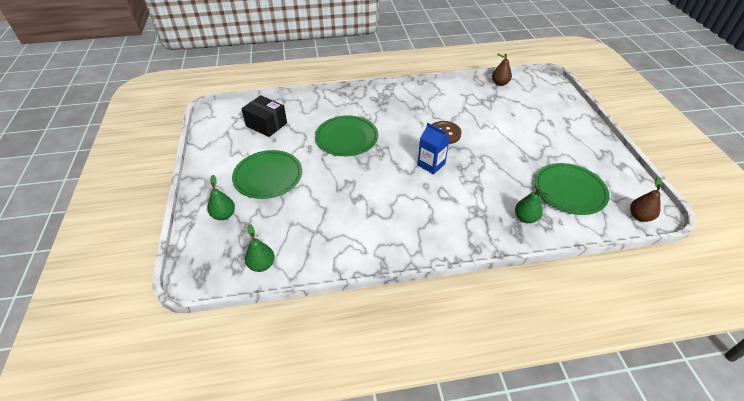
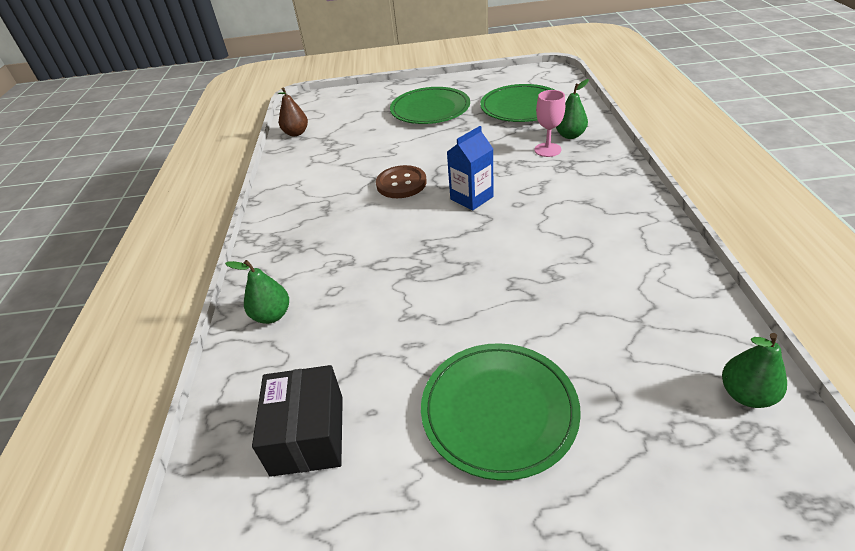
camera: 80 degrees left, 5 degrees down
(224, 215) = (632, 487): green pear -> green pear (272, 315)
(266, 124) = (308, 435): black box -> black box turned 45 degrees counterclockwise
(346, 138) = (390, 290): green plate -> green plate (430, 109)
(499, 203) = (547, 150): none -> pink goblet
(639, 216) = (556, 78): brown pear -> none

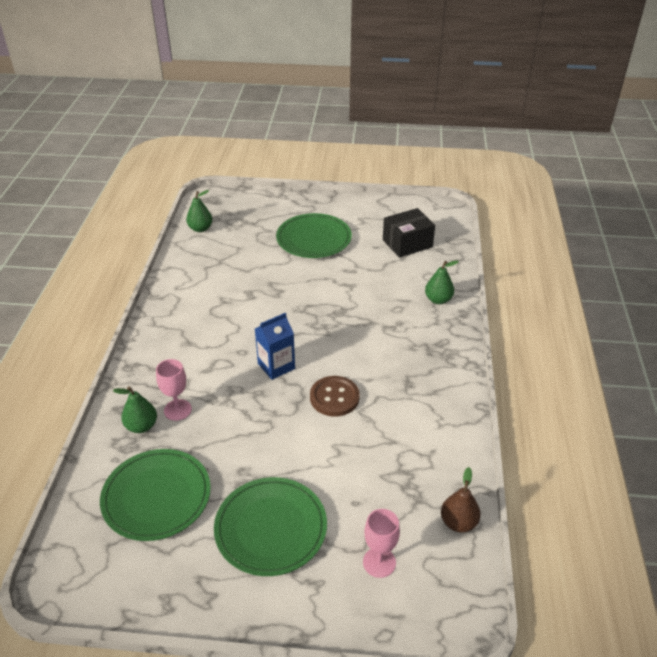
camera: 175 degrees left, 0 degrees up
(308, 435) = (407, 243): black box -> black box turned 60 degrees clockwise
(353, 110) = (379, 562): none -> pink goblet

